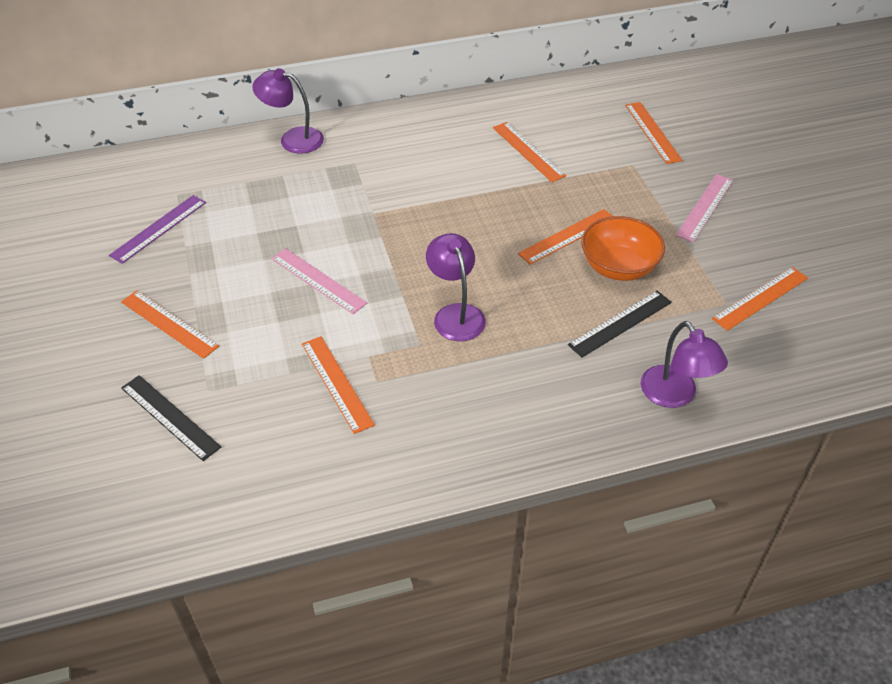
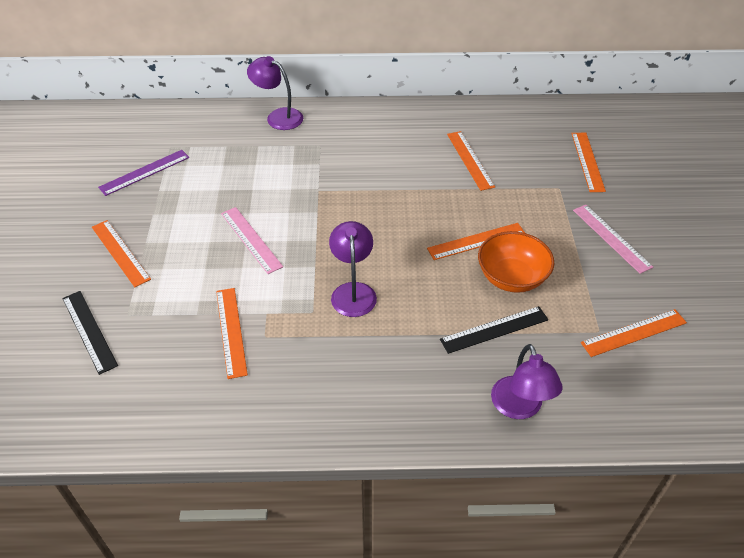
camera: 15 degrees right, 0 degrees up
(705, 207) = (611, 238): pink ruler -> pink ruler turned 75 degrees counterclockwise

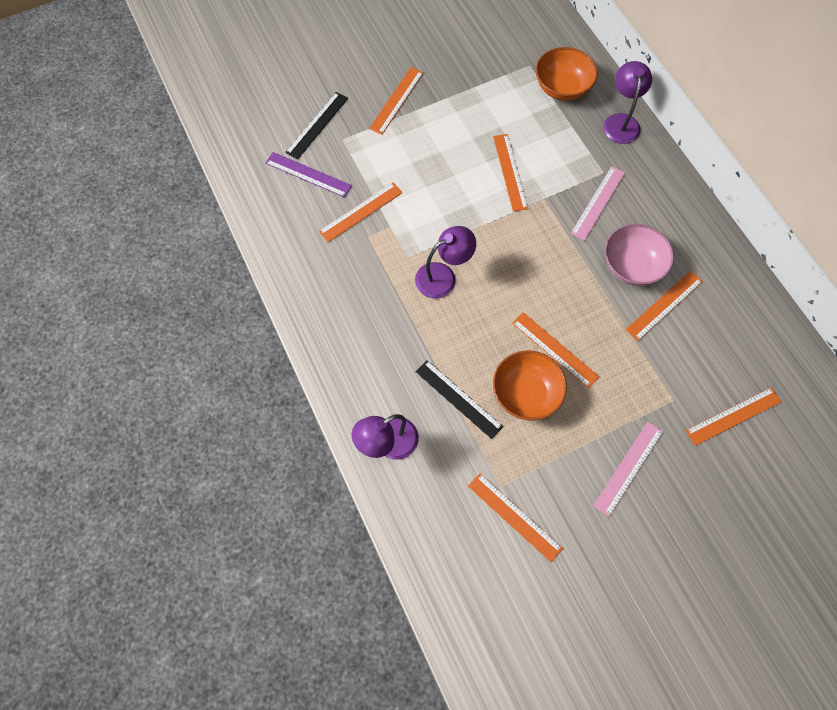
camera: 65 degrees right, 20 degrees up
(144, 172) = (489, 65): purple ruler -> purple ruler (308, 174)
(213, 136) = (562, 88): none -> orange bowl
(251, 239) = (458, 178): pink ruler -> pink ruler (598, 203)
(273, 202) = (510, 172): none -> orange ruler
(422, 164) = (631, 266): none -> pink bowl

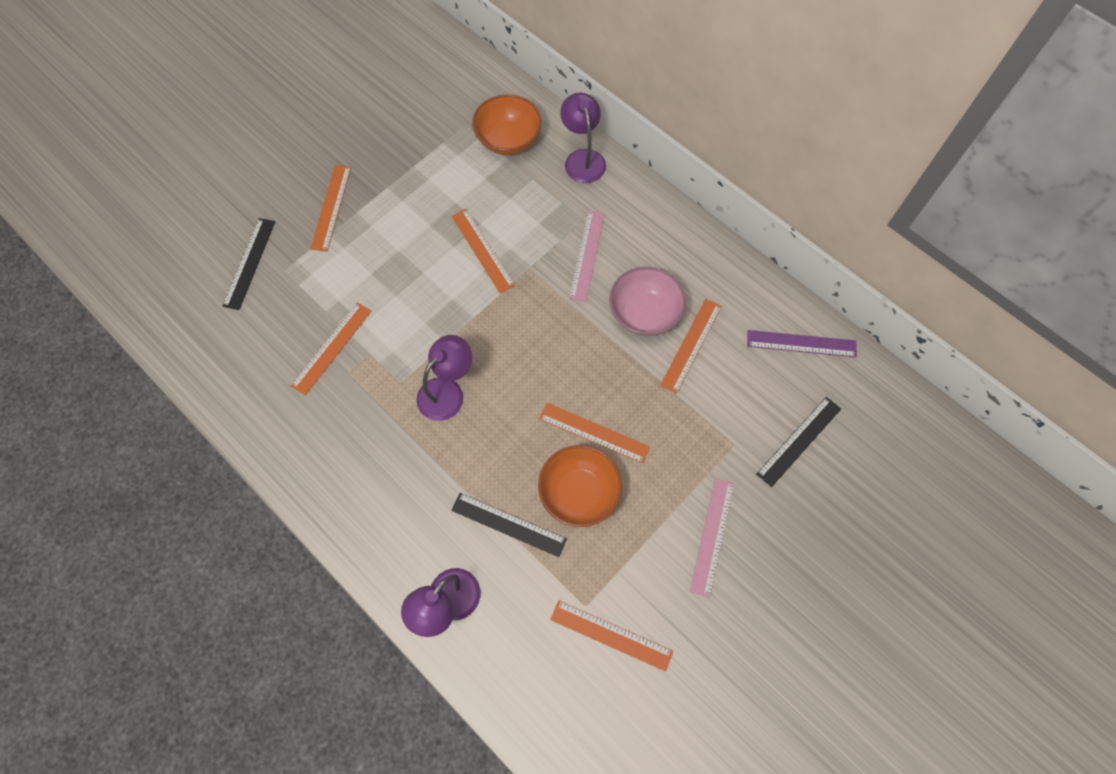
camera: 20 degrees left, 0 degrees up
(308, 174) = (257, 323): purple ruler -> purple ruler (801, 343)
(733, 416) = (799, 441): orange ruler -> black ruler

